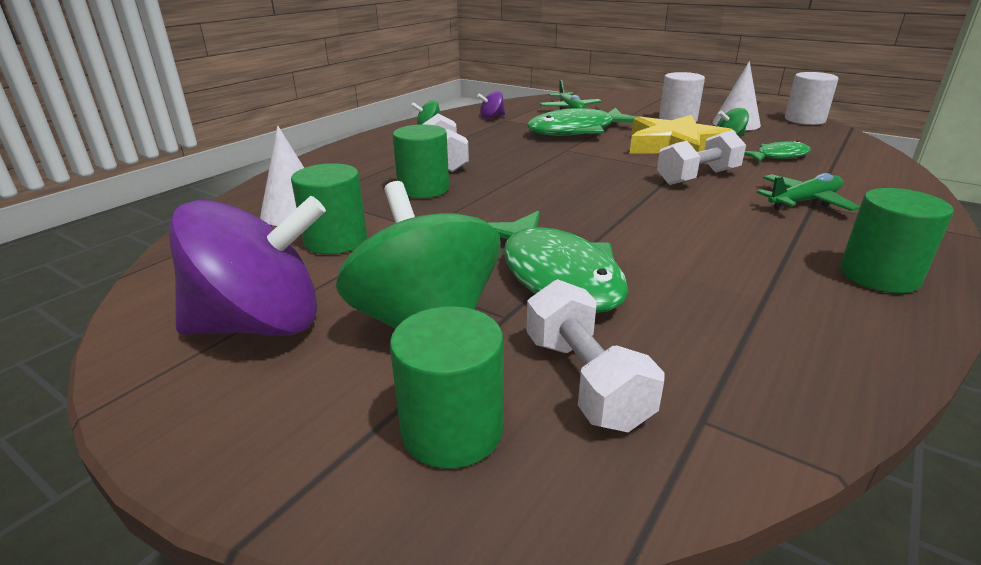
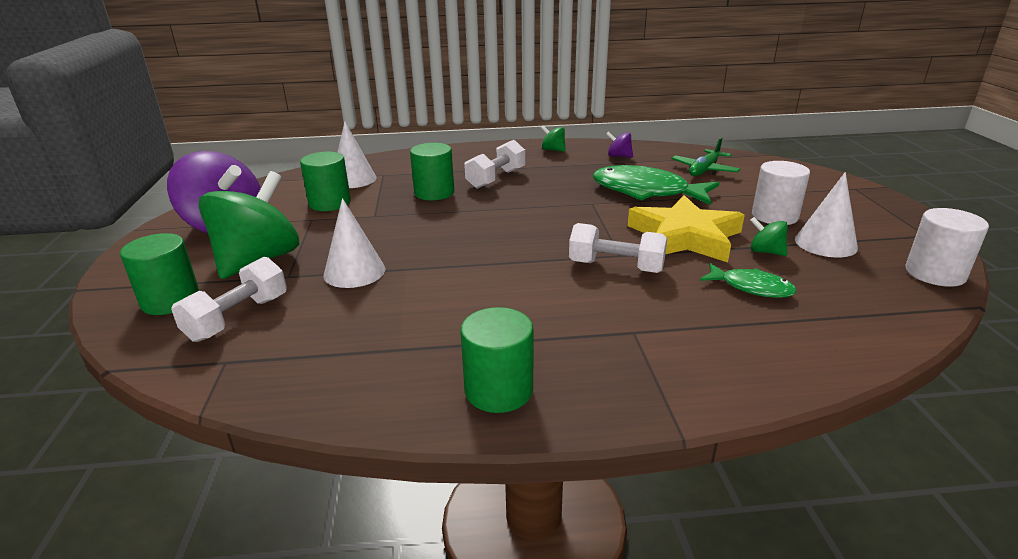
camera: 50 degrees right, 0 degrees up
(555, 275) = (354, 272): green fish -> white cone
(804, 201) = (632, 326): green plane -> none

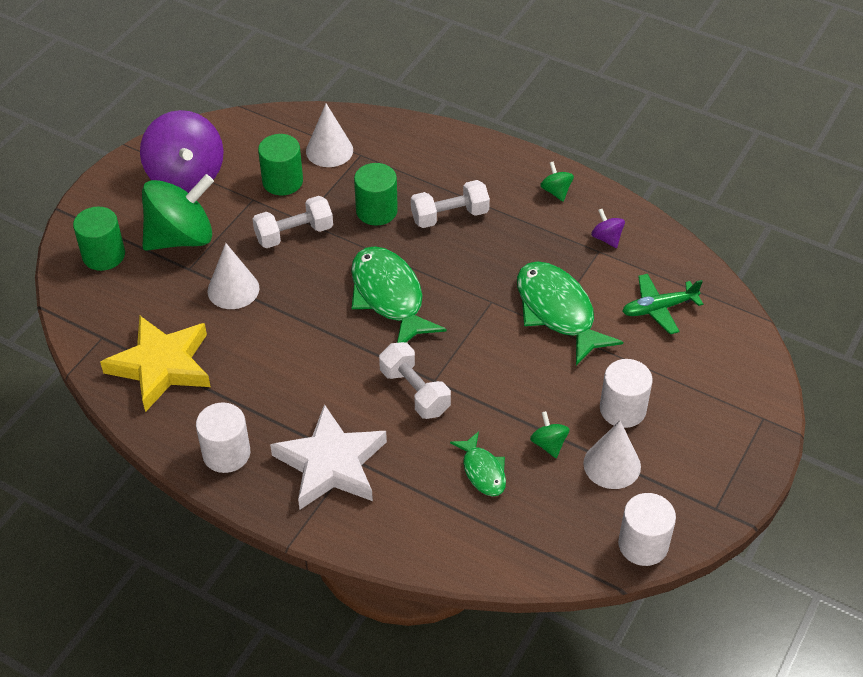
camera: 35 degrees right, 20 degrees up
(238, 318) = (131, 298): white dumbbell -> white dumbbell (294, 234)
(499, 390) = (226, 453): green cylinder -> white cylinder
(509, 227) = (389, 297): none -> green fish
(620, 344) = (331, 464): none -> white star
(684, 237) = (510, 389): yellow star -> yellow star (161, 366)

